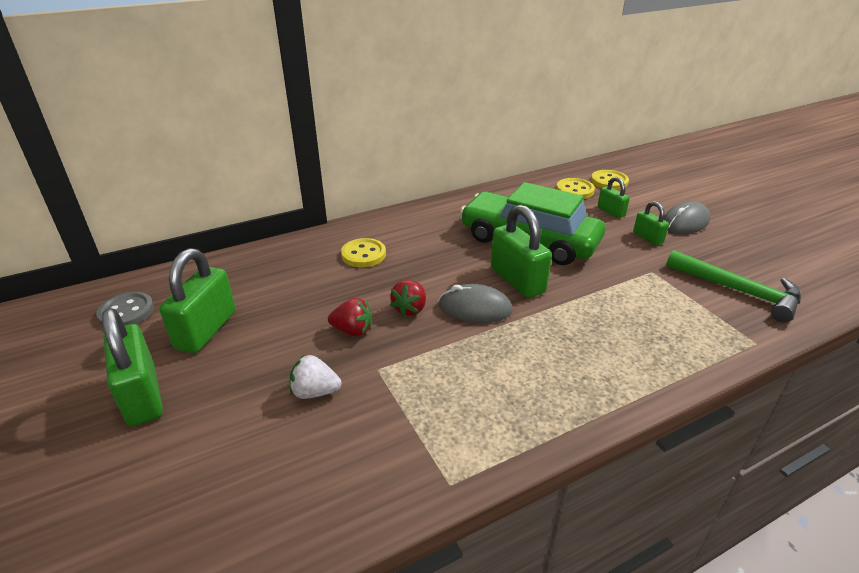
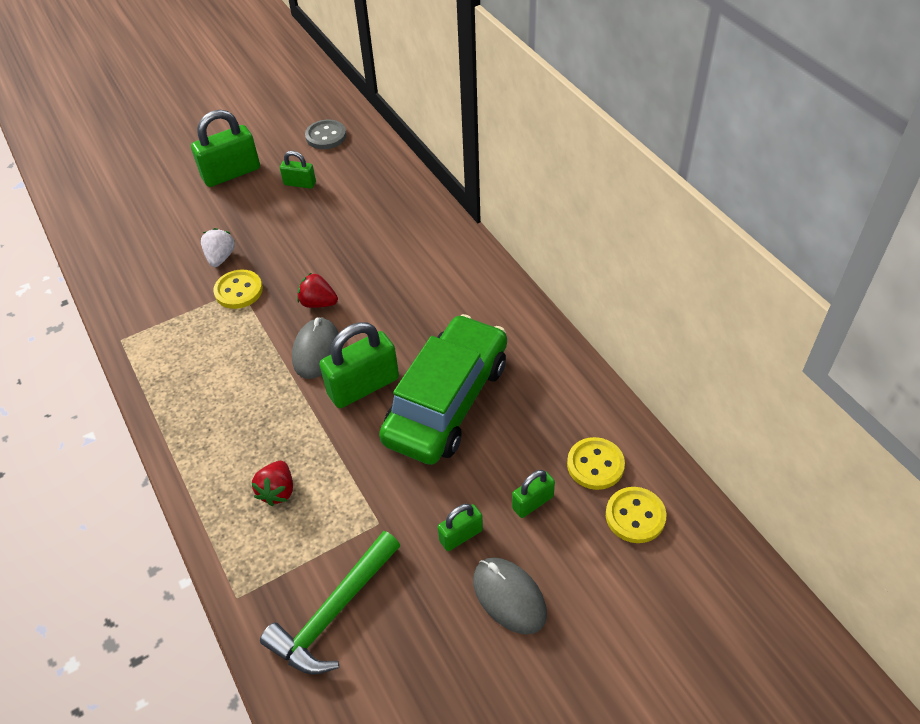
camera: 90 degrees right, 15 degrees up
(206, 330) = (300, 183): green padlock -> green padlock, size x0.54
(352, 331) = (290, 268): red strawberry -> red strawberry (277, 491)
(363, 254) = (412, 259): yellow button -> yellow button (238, 291)

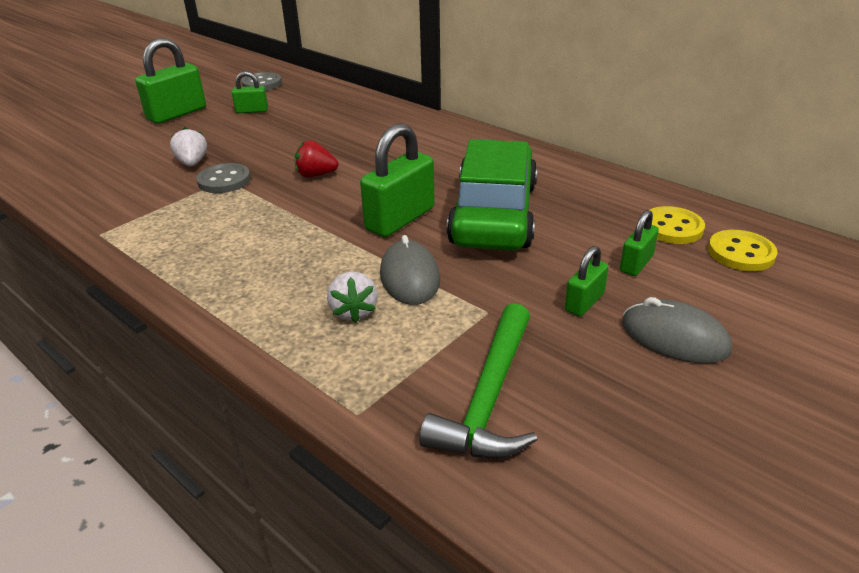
camera: 20 degrees left, 15 degrees down
(238, 291) = (224, 180): yellow button -> grey button
(277, 491) = (354, 311): red strawberry -> white strawberry
(316, 350) = (333, 205): grey mouse -> grey mouse (409, 277)

